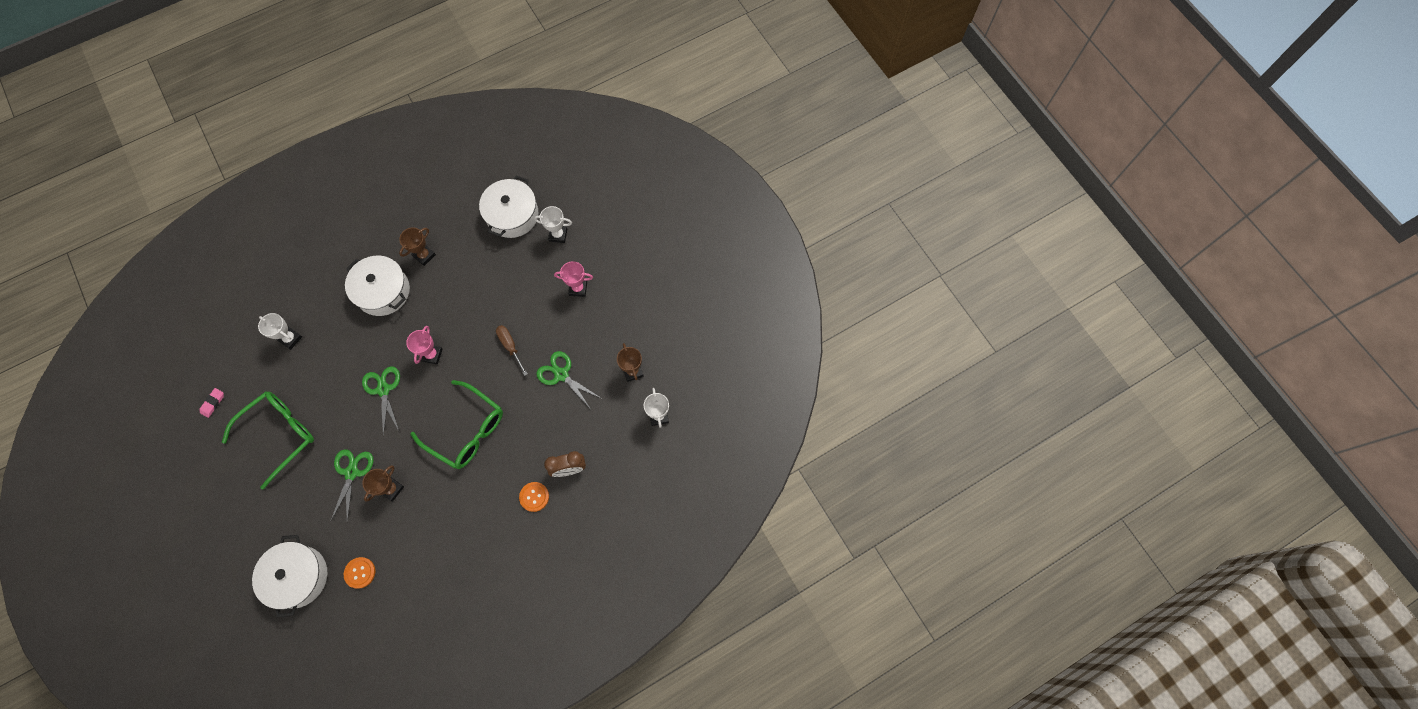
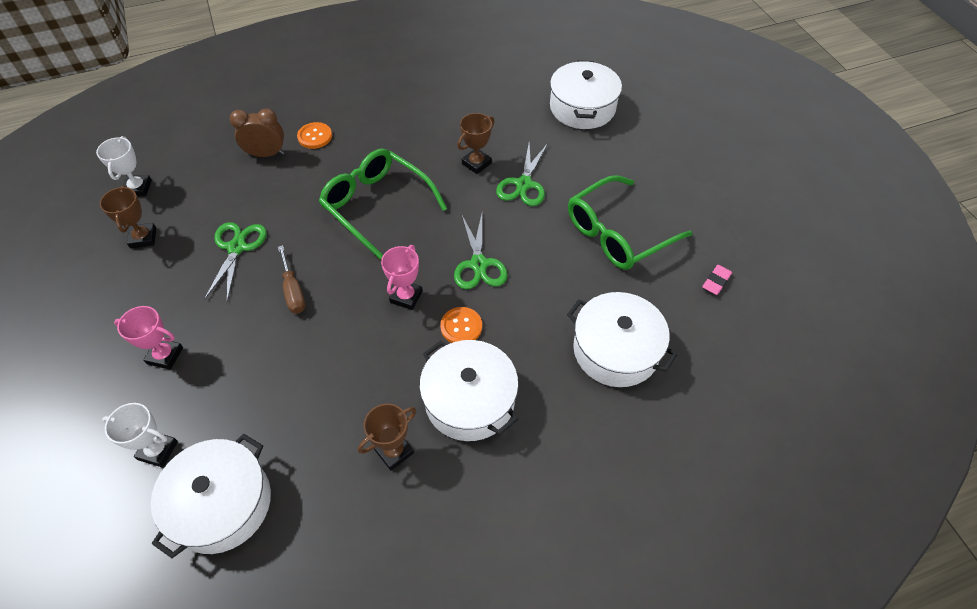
camera: 170 degrees left, 15 degrees down
(290, 339) = (616, 350): white trophy -> white pot
(360, 572) = (515, 103): orange button -> orange button (461, 326)
(561, 374) = (237, 247): green scissors -> green scissors turned 135 degrees counterclockwise

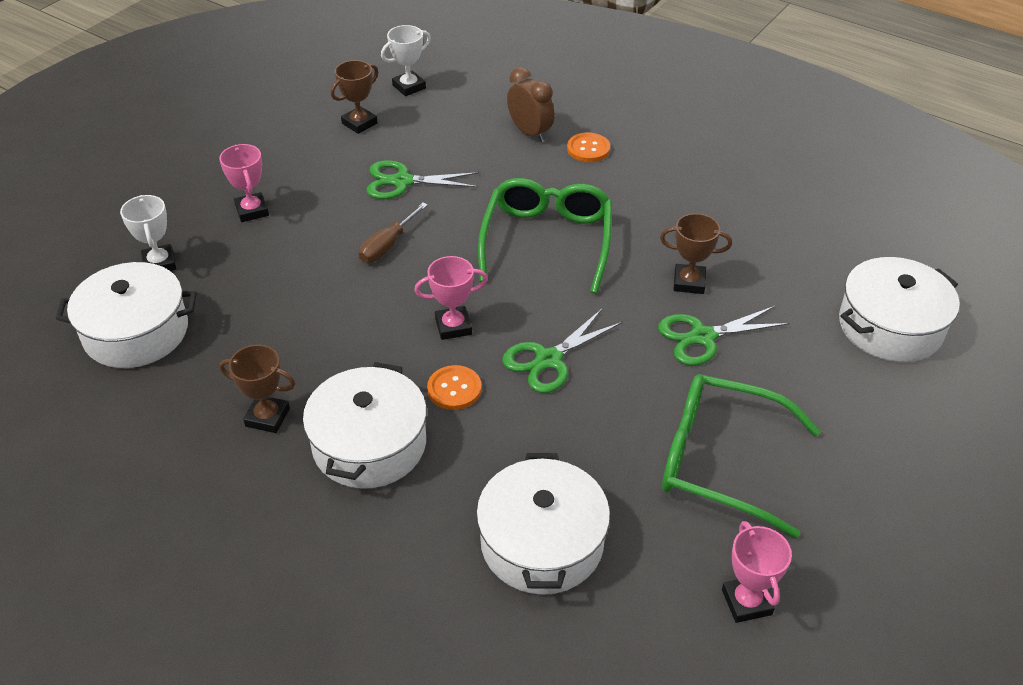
camera: 55 degrees right, 10 degrees down
(237, 247) = (402, 181): green scissors -> green scissors turned 150 degrees counterclockwise
(716, 281) = (746, 602): pink eraser -> pink trophy

